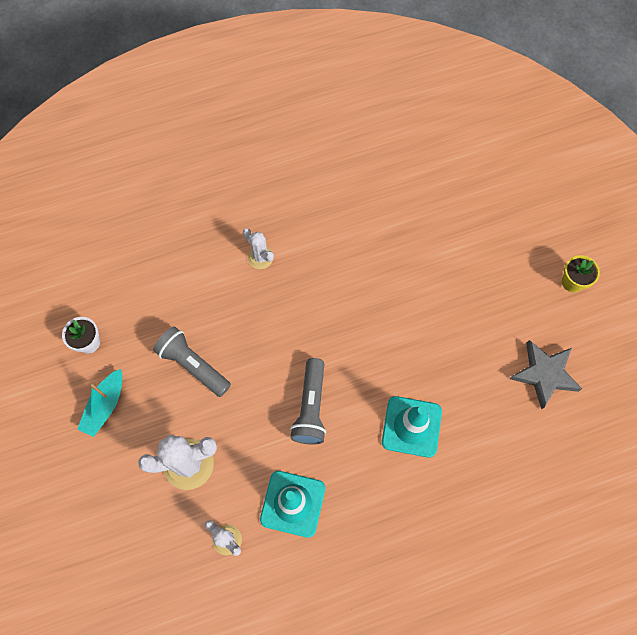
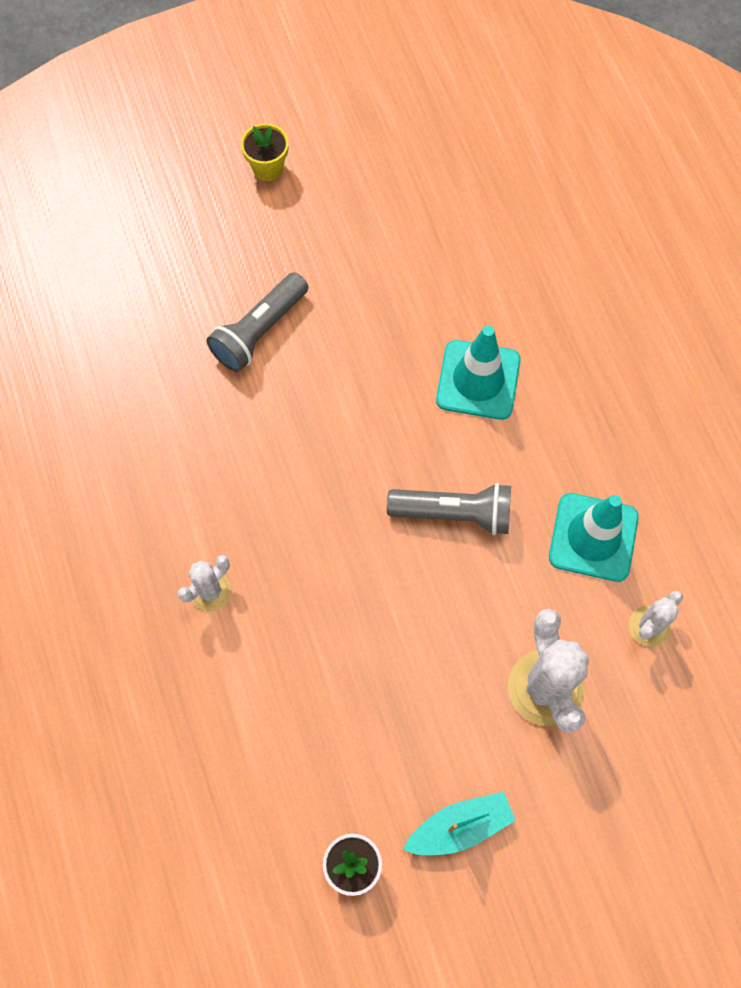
camera: 90 degrees left, 0 degrees up
(105, 406) = (460, 827): turquoise boat -> turquoise boat turned 45 degrees counterclockwise
(193, 365) = (391, 689): grey flashlight -> grey flashlight (259, 331)
(544, 374) = (401, 213): grey star -> none

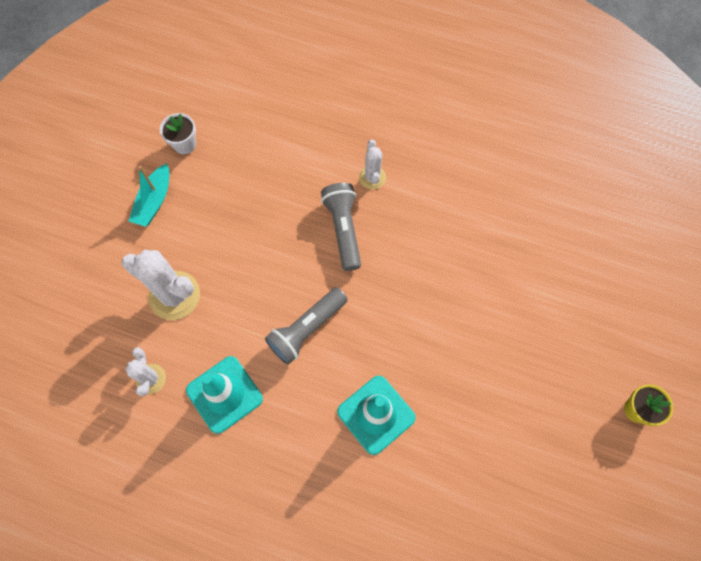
camera: 130 degrees right, 0 degrees up
(259, 331) = (512, 313): grey flashlight -> grey flashlight (343, 229)

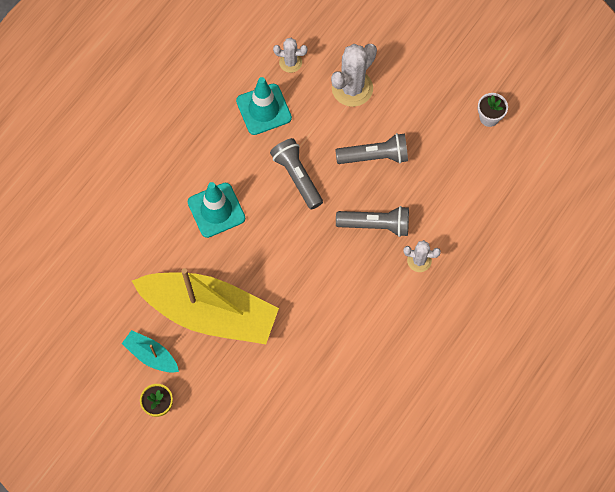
camera: 105 degrees right, 0 degrees up
(154, 201) = (439, 86): turquoise boat -> turquoise boat (151, 355)
(259, 250) = (374, 156): none -> grey flashlight
(507, 383) = (210, 313): none -> yellow boat

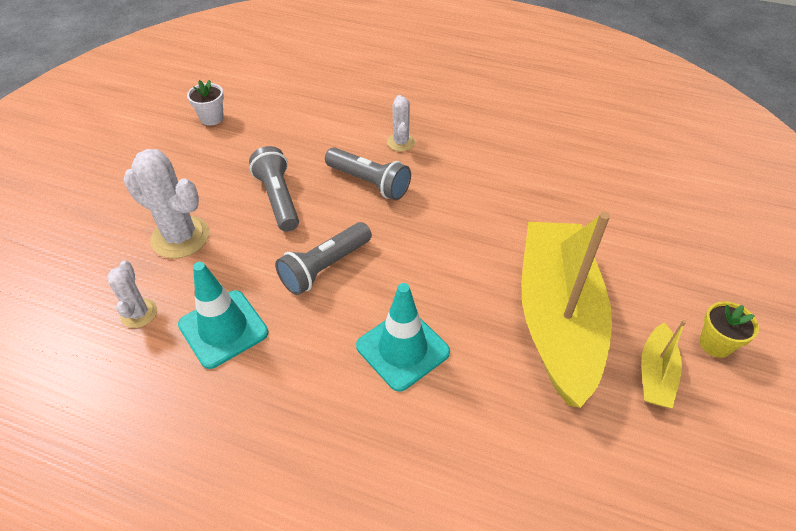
camera: 105 degrees left, 20 degrees down
(151, 355) = (655, 374): turquoise boat -> yellow boat
(375, 224) = (369, 182): grey flashlight -> grey flashlight turned 135 degrees clockwise

